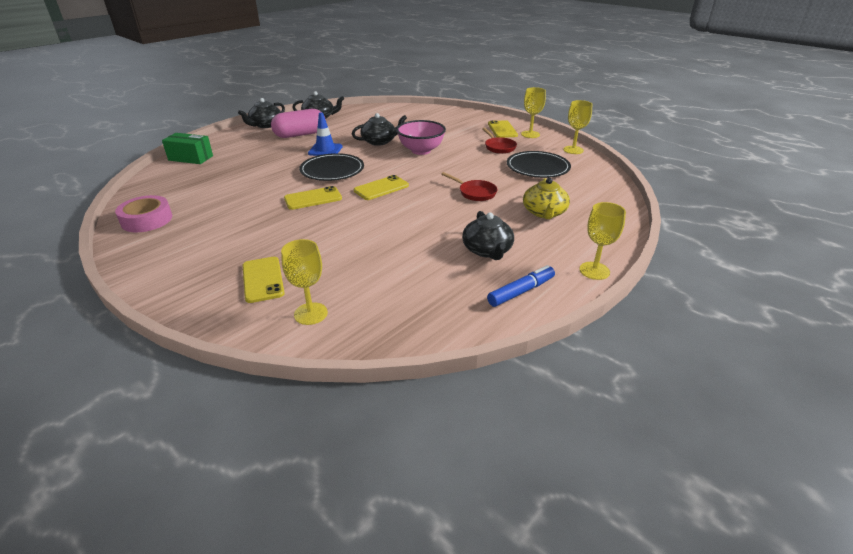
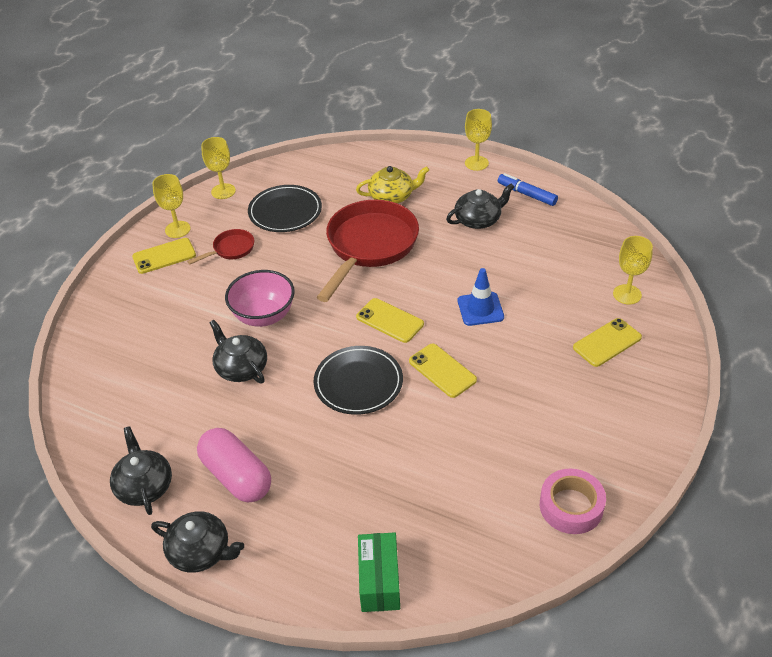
camera: 105 degrees left, 10 degrees up
(325, 150) = (292, 417): blue traffic cone -> blue traffic cone (480, 309)
(475, 193) = (369, 246): red pan -> red pan, size x2.22

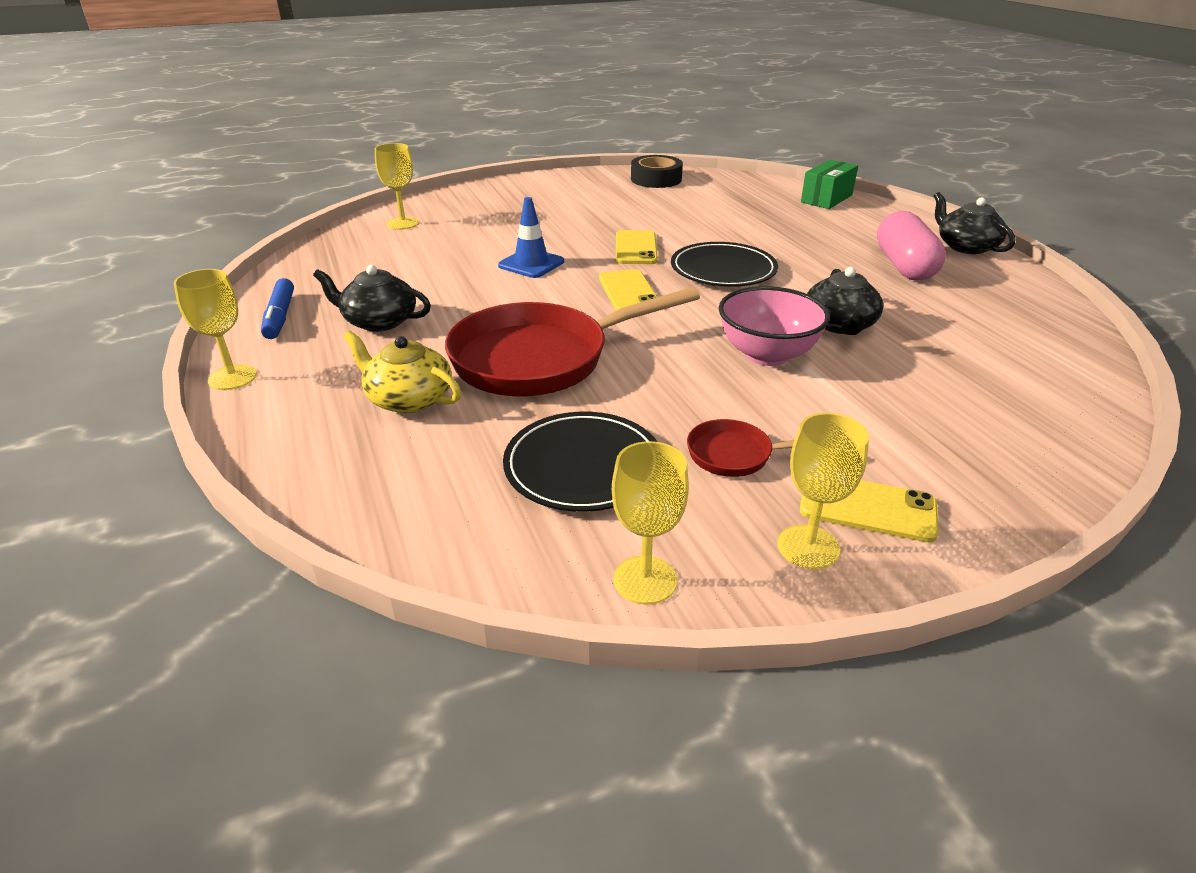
camera: 140 degrees left, 10 degrees down
(144, 486) = (1009, 292): black teapot -> none
(571, 506) = (656, 179): pink tape -> black tape
(607, 342) = (481, 212): yellow phone -> none

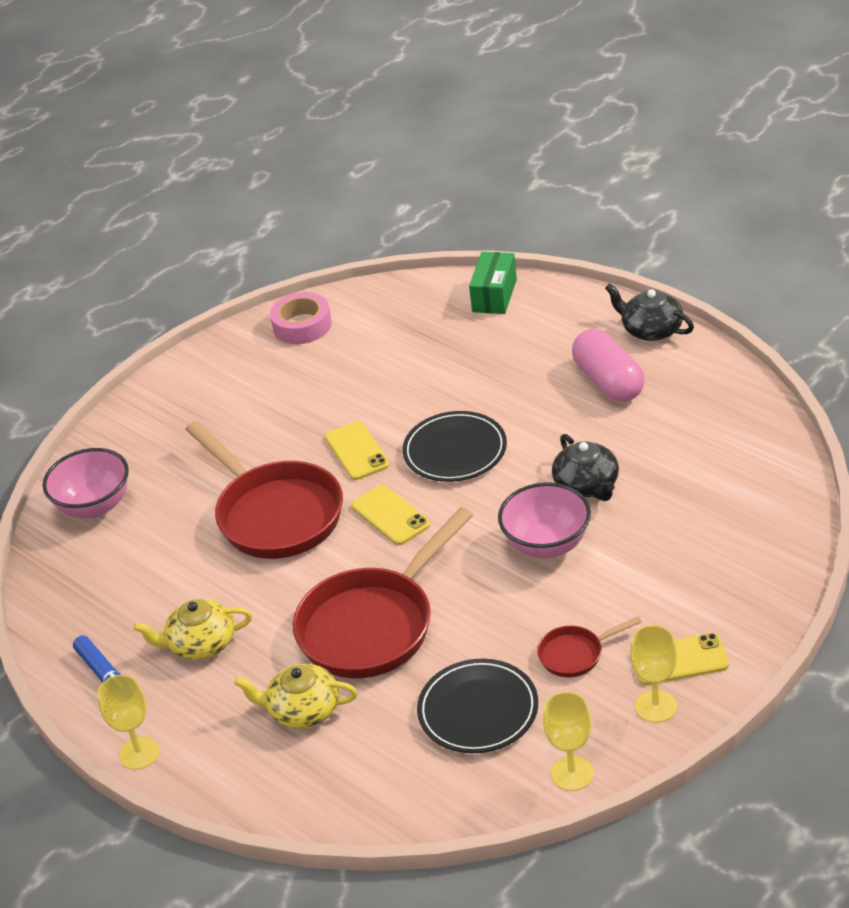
camera: 20 degrees left, 5 degrees up
(379, 321) = (201, 643): black teapot -> yellow teapot
(403, 223) = (95, 506): yellow goblet -> pink bowl
(531, 264) = (275, 514): blue traffic cone -> red pan
(656, 179) = (302, 325): black tape -> pink tape

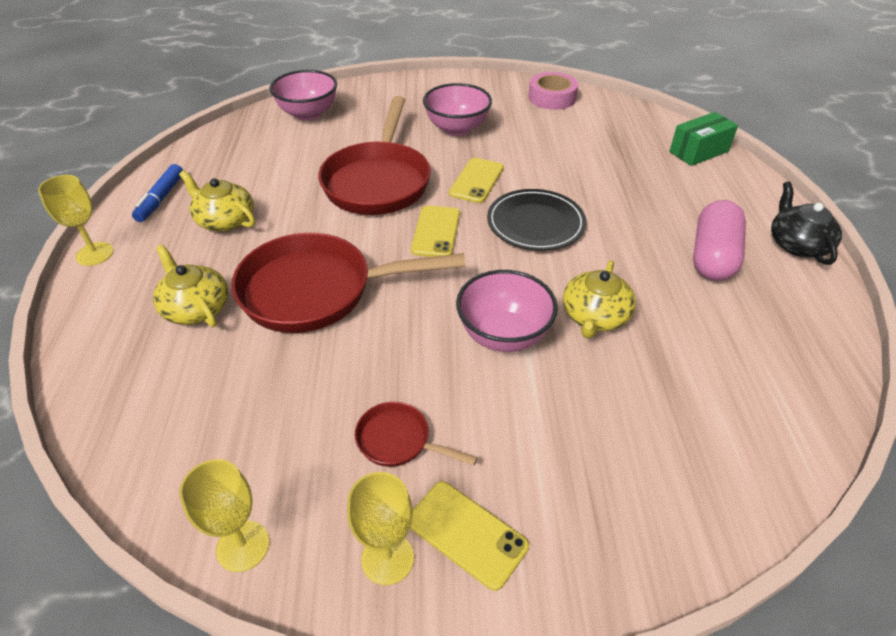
camera: 40 degrees right, 5 degrees up
(264, 417) = (457, 129): none -> pink bowl
(478, 710) = (274, 415): black plate -> none
(587, 485) = (595, 316): black teapot -> yellow teapot

